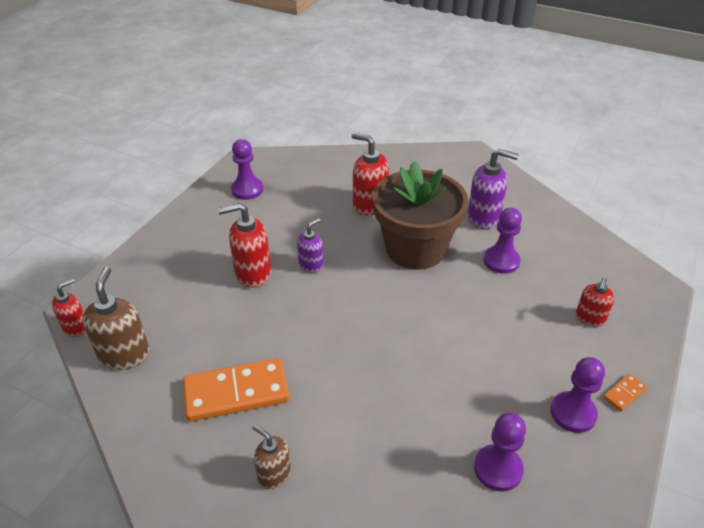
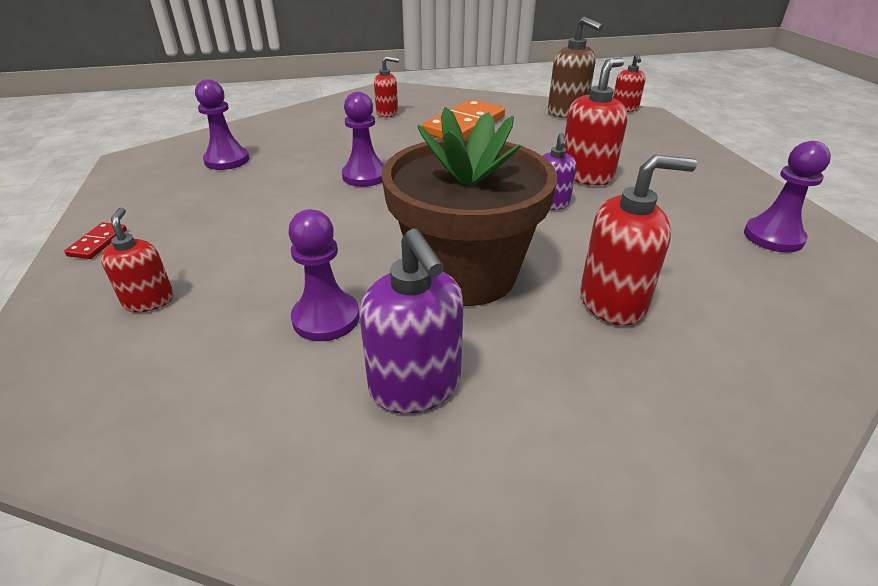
camera: 140 degrees right, 5 degrees down
(274, 474) = (387, 113): brown soap dispenser -> red soap dispenser
(484, 217) = (415, 386): purple soap dispenser -> purple soap dispenser turned 90 degrees counterclockwise
(573, 413) = (162, 208): purple pawn -> purple pawn (365, 176)
(624, 393) = (98, 243): orange domino -> red domino

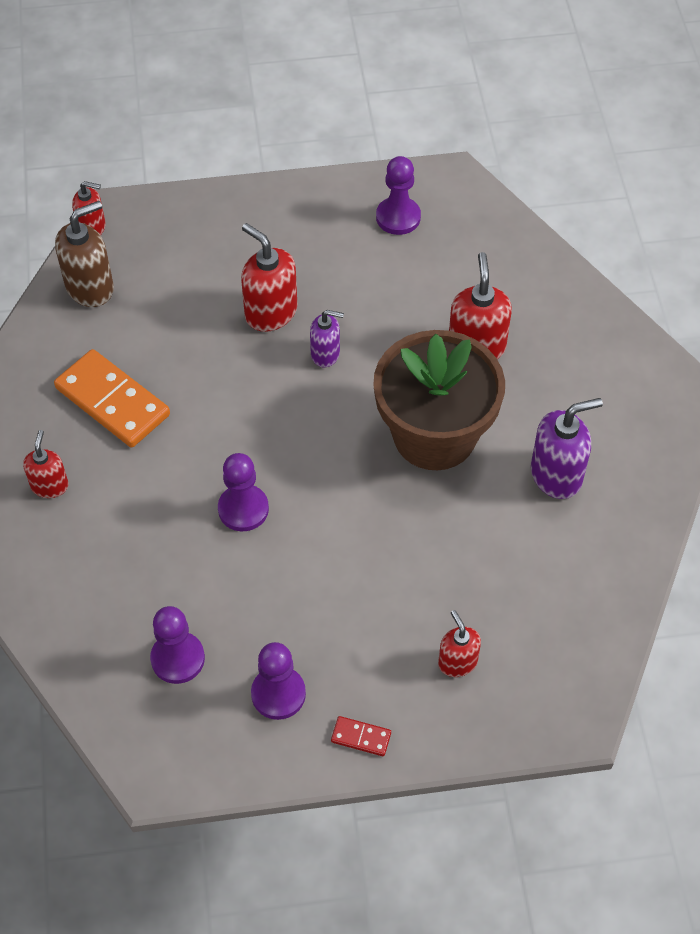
camera: 85 degrees left, 20 degrees up
(149, 300) = (457, 662): red soap dispenser -> red soap dispenser turned 75 degrees clockwise
(326, 318) = (486, 530): purple pawn -> purple pawn (278, 694)

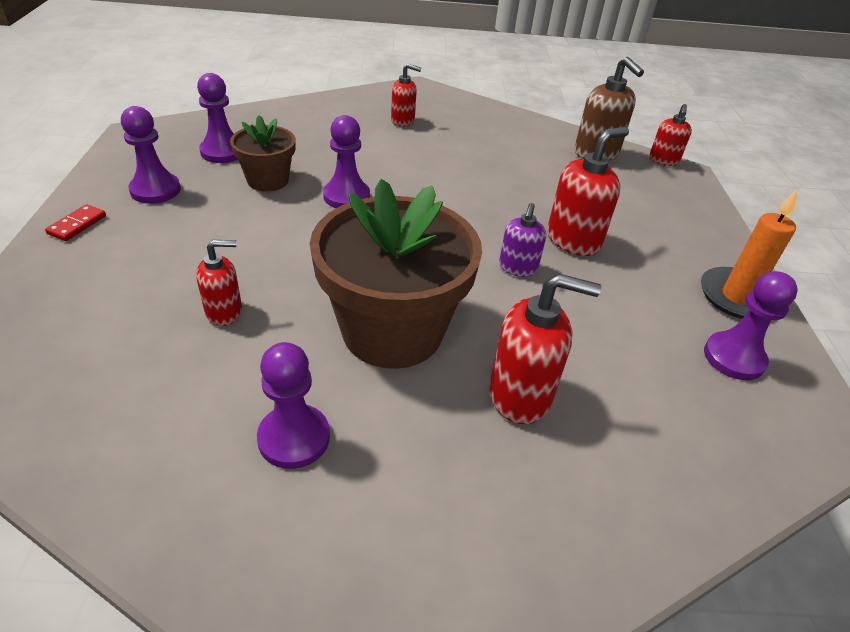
camera: 95 degrees right, 15 degrees down
(113, 401) = (476, 151): orange domino -> none
(230, 591) = (268, 180): none -> brown flower pot
(322, 203) = (736, 297): none -> orange candle
(457, 662) = (100, 296): red soap dispenser -> red soap dispenser (224, 312)
(556, 475) = (294, 438): purple soap dispenser -> purple pawn

